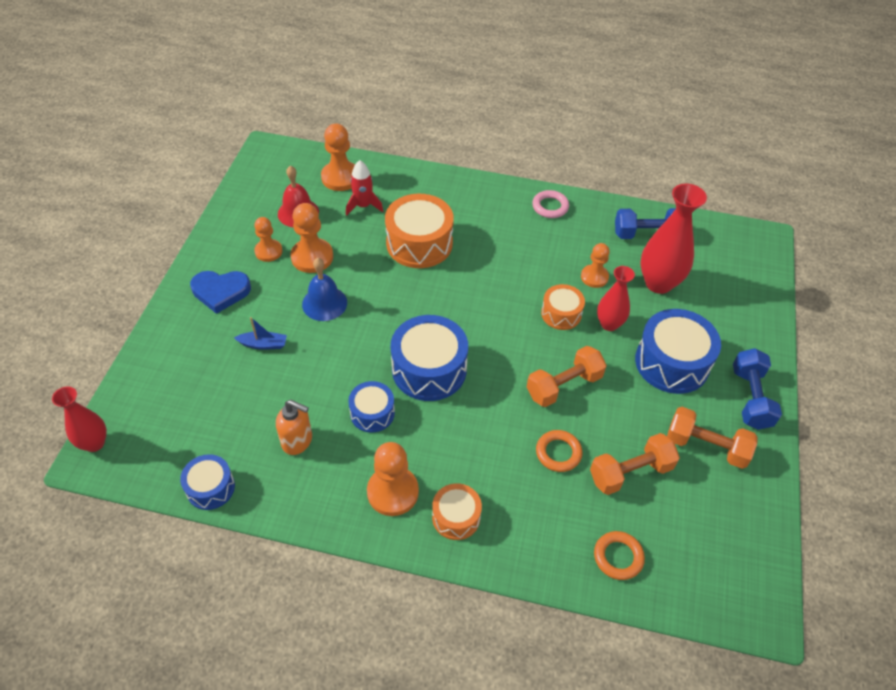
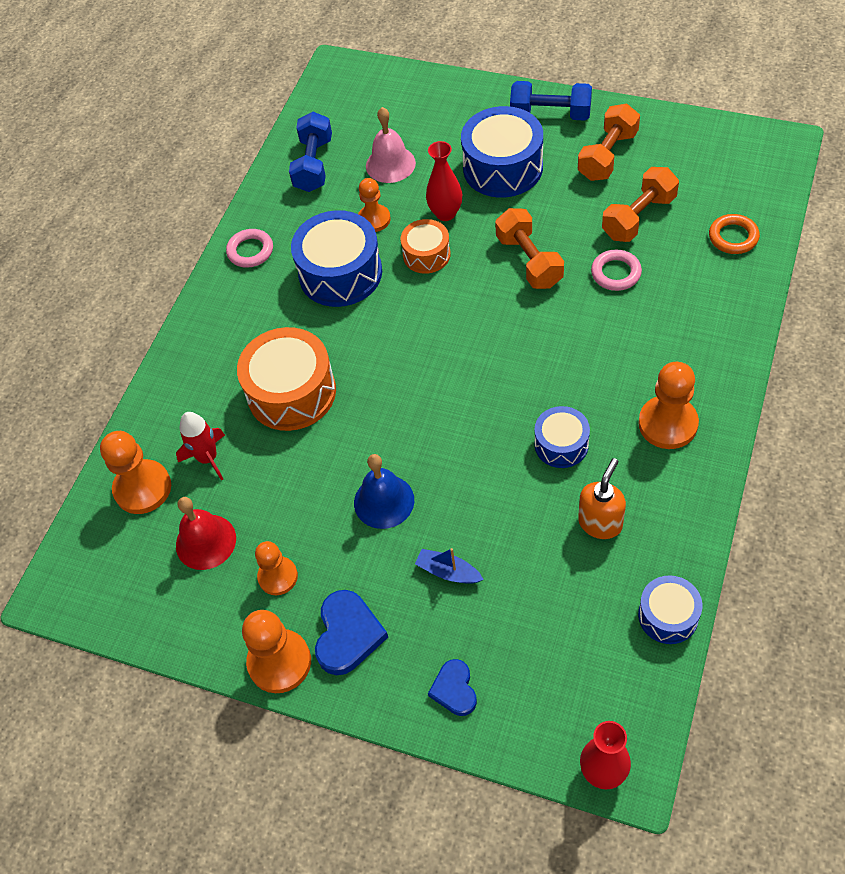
camera: 75 degrees left, 5 degrees up
(171, 353) = (454, 689): none -> blue heart
(263, 344) = (448, 572): blue boat -> blue boat turned 75 degrees counterclockwise
(312, 257) = (297, 519): orange pawn -> orange pawn (279, 662)
(429, 369) = (500, 386): blue drum -> blue drum (340, 273)
(456, 517) = (696, 366): orange drum -> none
(558, 453) = (616, 273): orange ring -> pink ring
(630, 472) = (638, 217): orange dumbbell -> orange dumbbell turned 60 degrees clockwise
(658, 283) = (390, 164): red vase -> pink bell

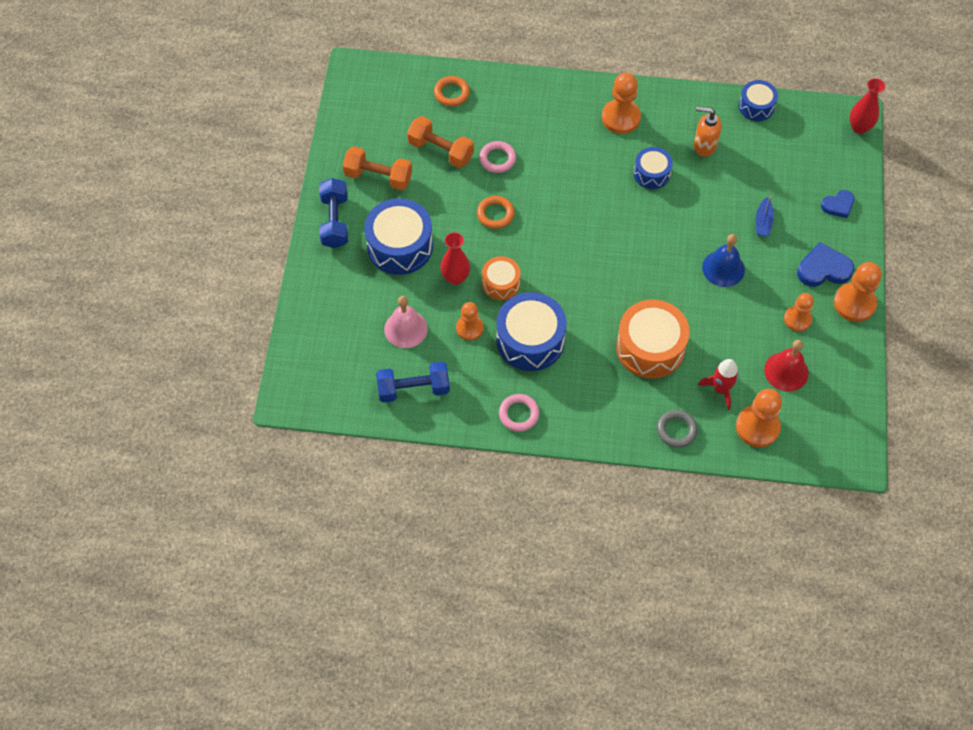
camera: 110 degrees left, 5 degrees up
(173, 399) = (676, 430): none -> grey ring
(529, 261) = (495, 214): orange dumbbell -> orange ring

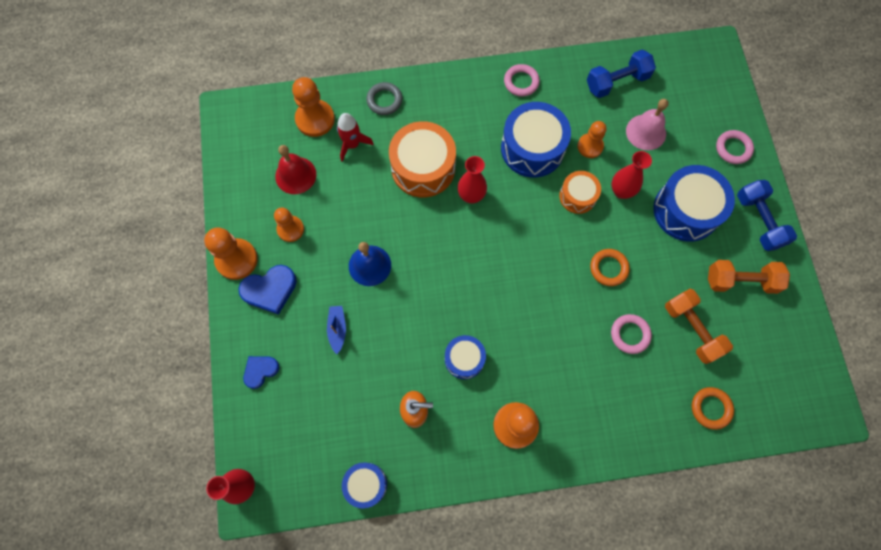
camera: 165 degrees right, 10 degrees up
(324, 291) = (733, 148): none -> pink ring
(440, 150) = (692, 329): orange dumbbell -> orange dumbbell turned 45 degrees clockwise
(607, 308) = (471, 196): none -> red vase

